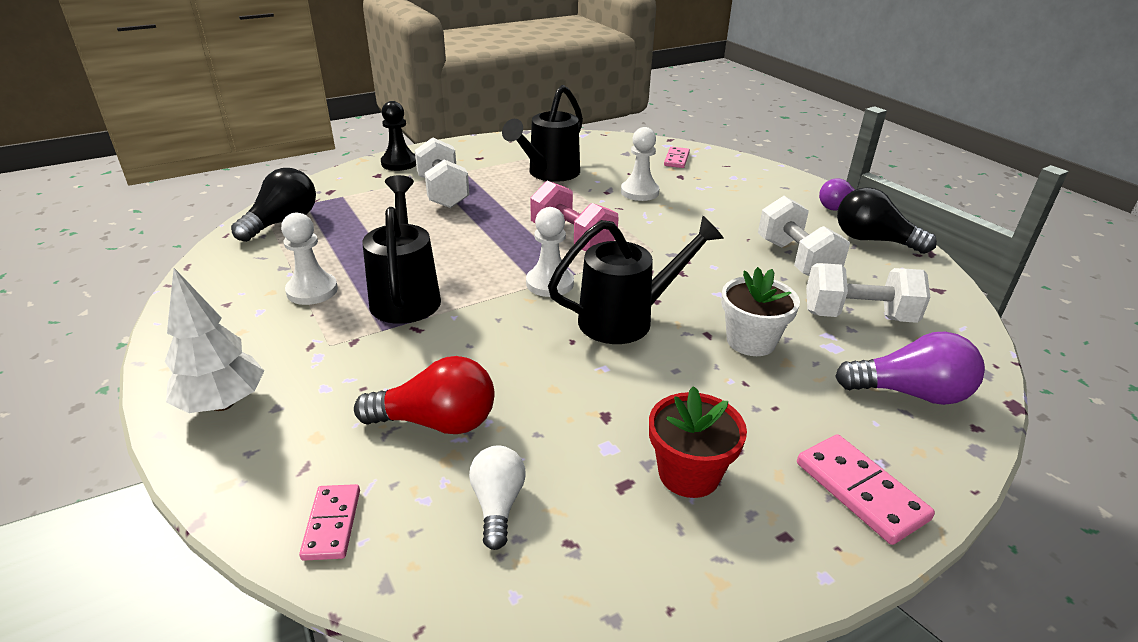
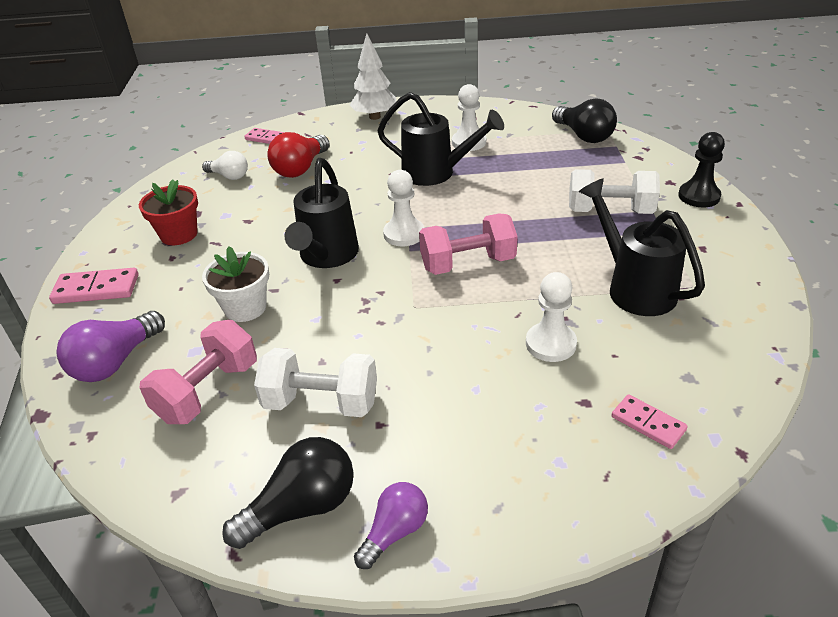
camera: 120 degrees right, 5 degrees up
(858, 316) = (208, 391): white dumbbell -> pink dumbbell

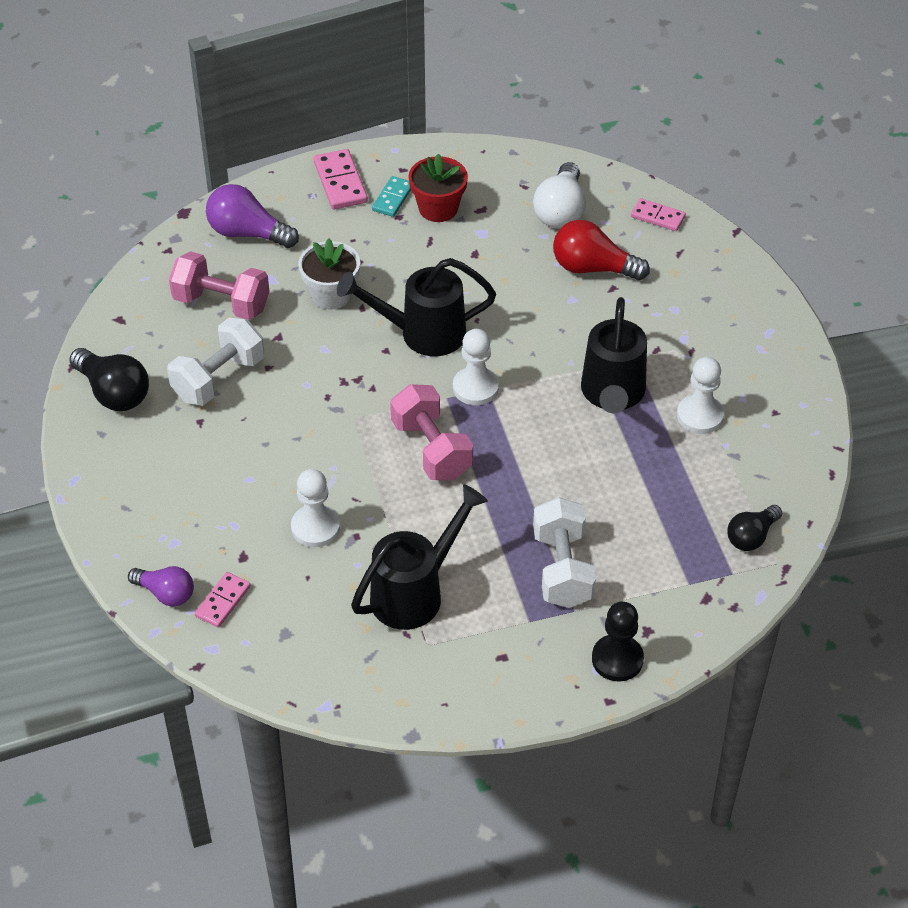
camera: 75 degrees right, 10 degrees up
(145, 259) = (392, 198): none -> turquoise domino
(229, 176) = (560, 211): white light bulb -> white light bulb, size x1.53
(266, 138) = (657, 217): pink domino -> pink domino turned 75 degrees counterclockwise
(321, 403) = (218, 378): white dumbbell -> white dumbbell turned 45 degrees clockwise
(374, 117) = (745, 307): white tree -> none
(395, 532) = (98, 450): purple light bulb -> purple light bulb (166, 593)
(584, 136) = (751, 537): black light bulb -> black light bulb, size x0.65

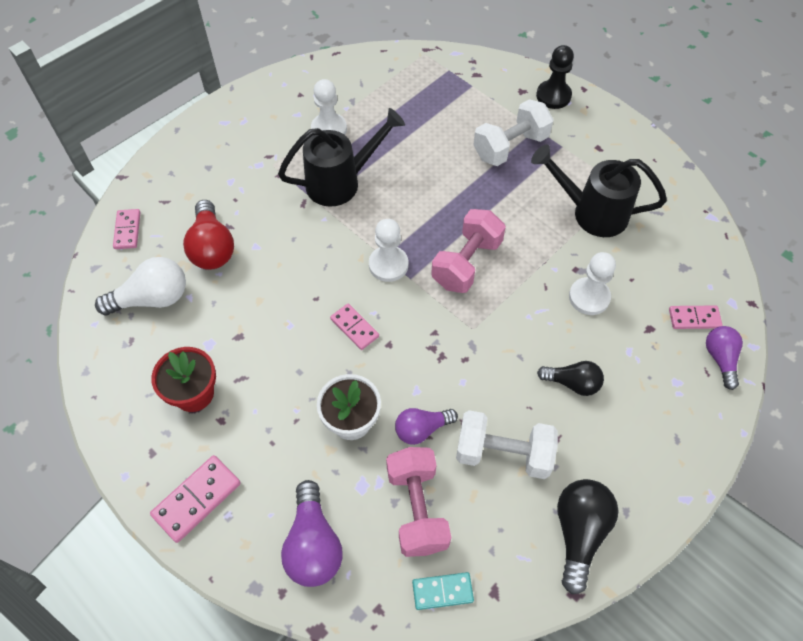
camera: 120 degrees left, 10 degrees up
(285, 336) = (421, 429): none -> purple light bulb
(392, 198) = (198, 439): turquoise domino -> turquoise domino (442, 591)
(422, 333) = (354, 328): black watering can -> pink domino
(751, 537) = (414, 71): black light bulb -> black light bulb (572, 383)

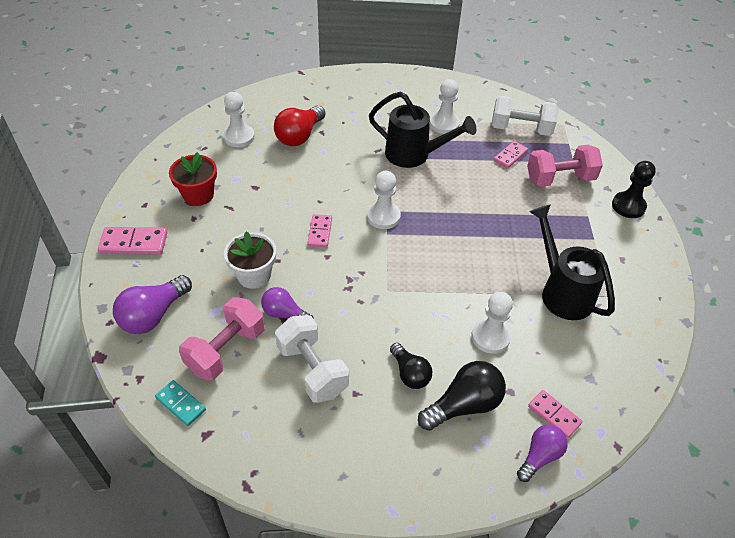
camera: 45 degrees right, 10 degrees down
(127, 230) = (270, 98): pink domino -> pink domino (510, 156)
(152, 298) = (239, 137): white light bulb -> white pawn
(466, 263) = (433, 253): pink dumbbell -> pink dumbbell (559, 179)
(510, 147) = (553, 213): white dumbbell -> white dumbbell (521, 129)
(579, 532) = (297, 456): black light bulb -> black light bulb (464, 405)

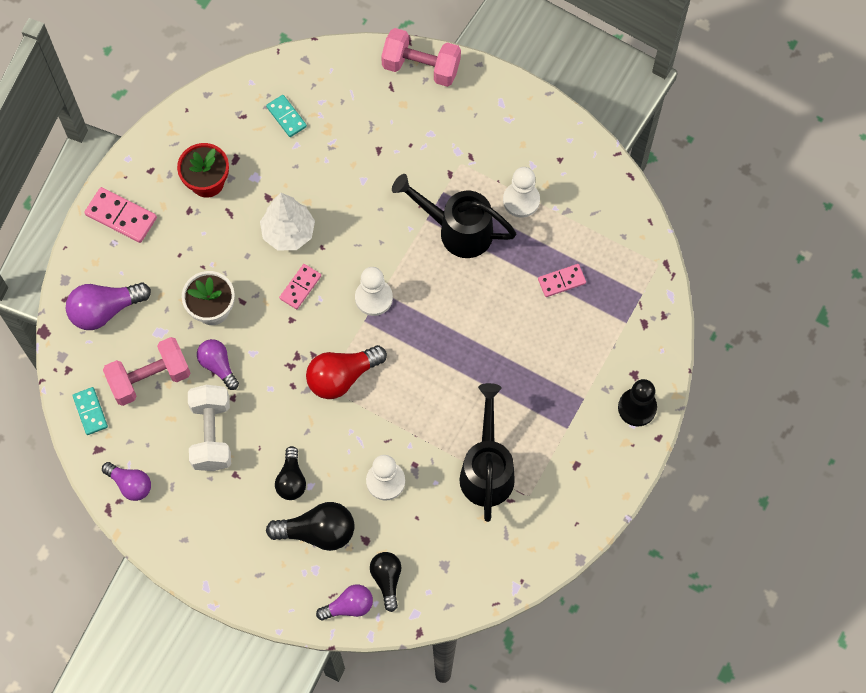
camera: 30 degrees right, 20 degrees up
(239, 137) = (286, 117): white pawn -> turquoise domino
(257, 450) = (130, 484): none -> purple light bulb
(286, 202) = (288, 232): none -> white tree
(299, 136) = (351, 145): red light bulb -> red light bulb (342, 377)
(414, 155) = (457, 230): black watering can -> black watering can turned 150 degrees clockwise
(521, 129) = (603, 248): white dumbbell -> none
(554, 415) = (387, 579): pink domino -> black light bulb
(559, 179) = (592, 338): pink dumbbell -> pink dumbbell (421, 67)

